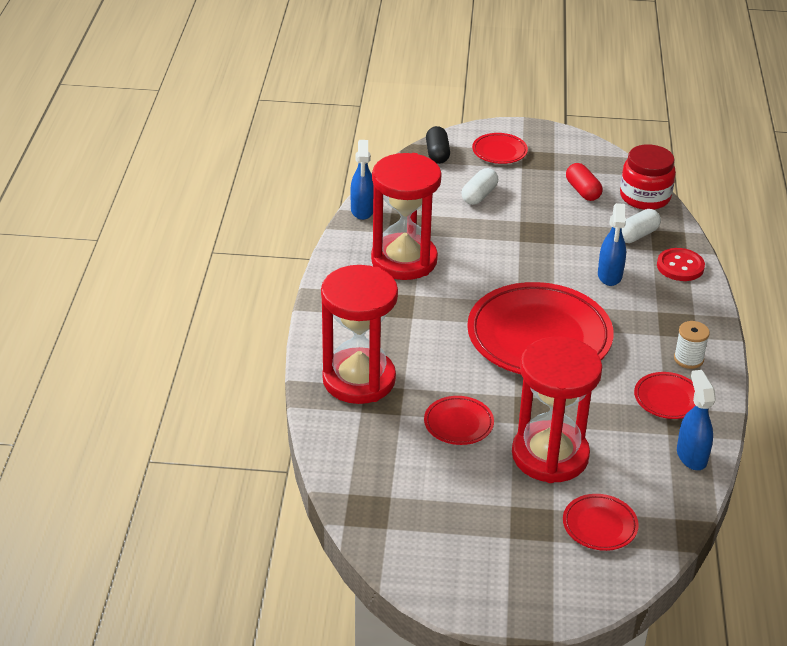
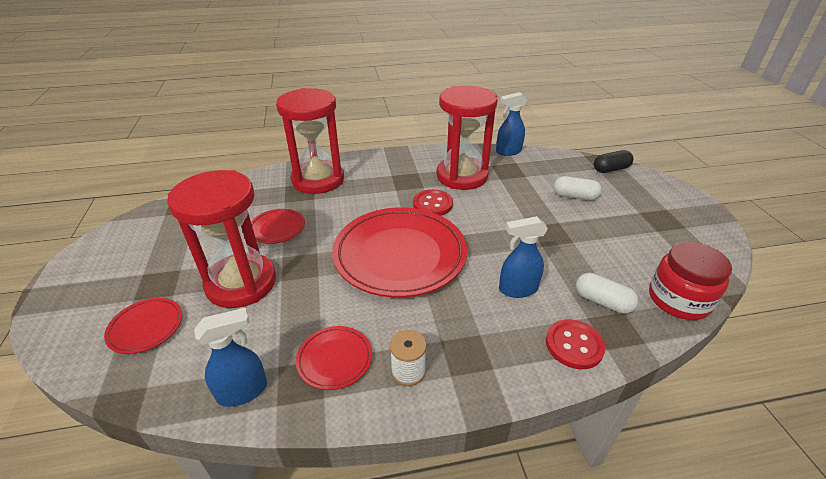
camera: 75 degrees right, 0 degrees up
(455, 295) = (432, 204): none -> red button
(499, 151) = (649, 197): red plate -> none
(582, 191) = (642, 253): red capsule -> none

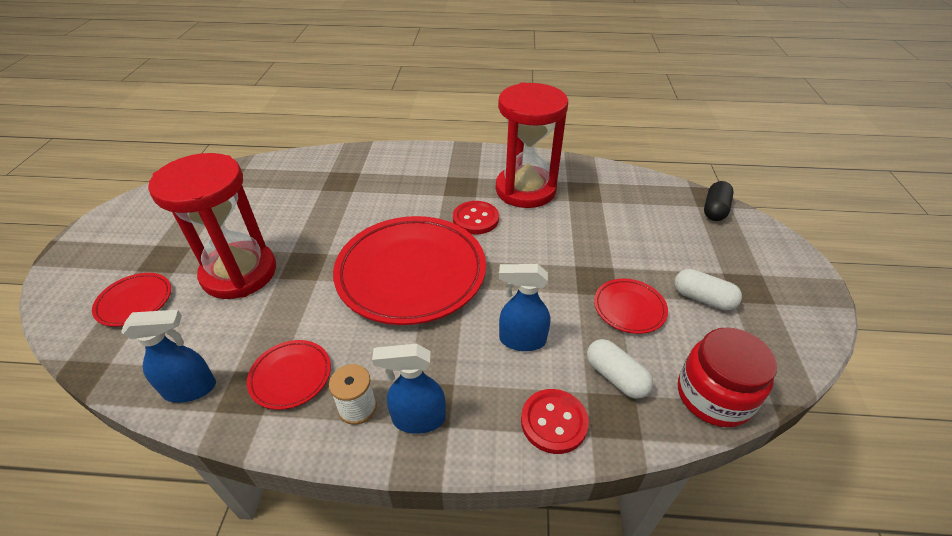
camera: 15 degrees right, 5 degrees up
(277, 229) = (300, 219): red plate -> red plate (629, 308)
(318, 180) = (366, 169): red hourglass -> none
(508, 151) = (596, 167): blue spray bottle -> blue spray bottle (418, 419)
(575, 196) = (650, 237): white capsule -> white capsule (702, 298)
(611, 169) = (714, 210): black capsule -> black capsule turned 60 degrees counterclockwise

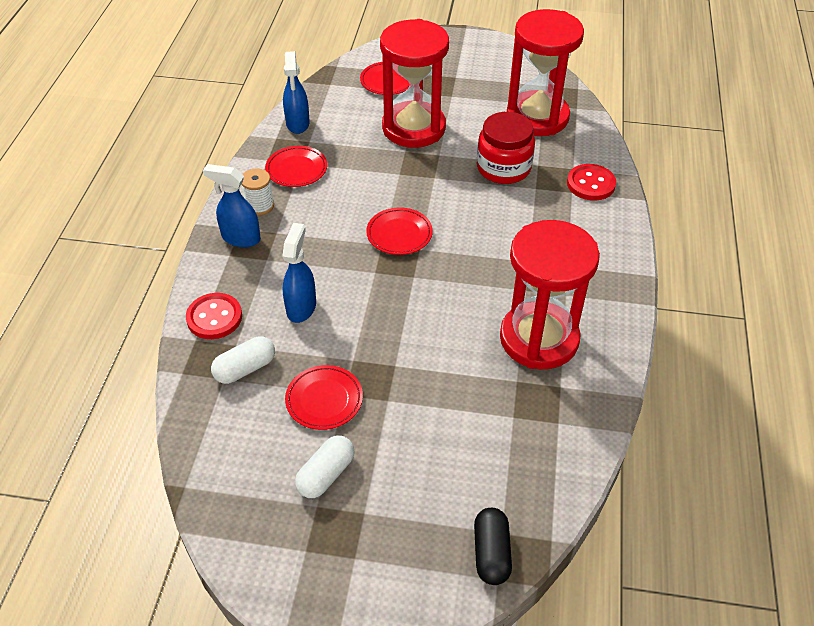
camera: 95 degrees right, 5 degrees up
(251, 189) = (537, 117): none -> red hourglass
(411, 273) = (399, 234): red plate -> red plate, size x0.45
(418, 419) = (240, 238): blue spray bottle -> blue spray bottle turned 75 degrees counterclockwise
(475, 219) = (481, 286): red button -> red button (590, 184)
(713, 396) = (206, 439): red jar -> red jar (503, 168)
(714, 210) = (491, 553): black capsule -> black capsule turned 60 degrees clockwise

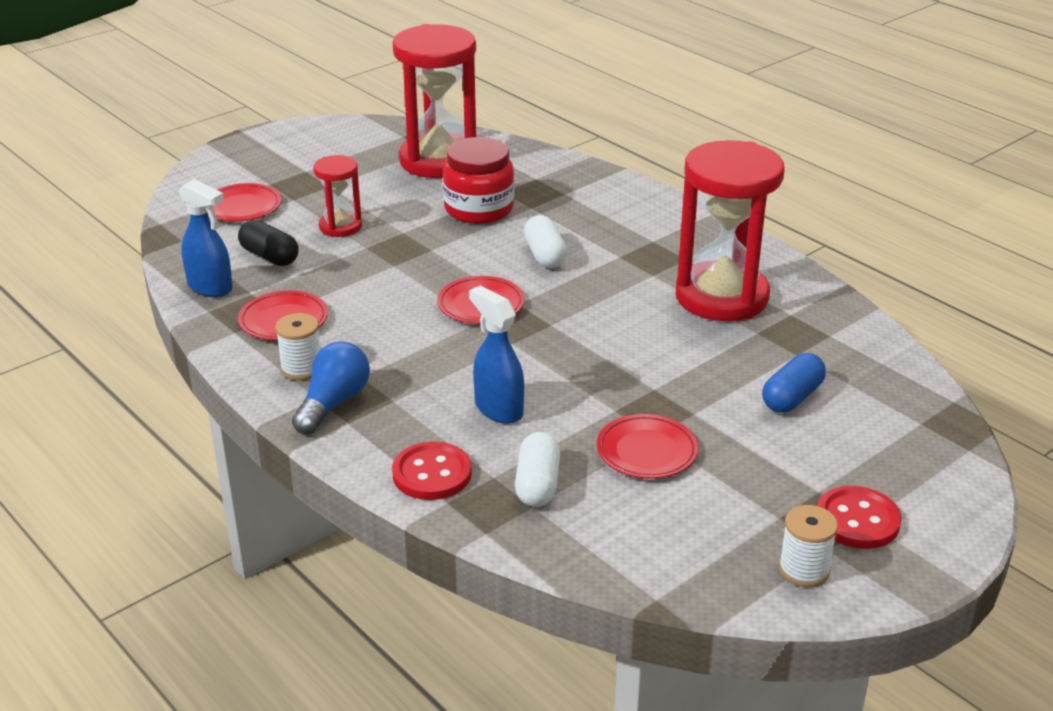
camera: 50 degrees left, 15 degrees down
(240, 238) = (333, 403): blue spray bottle -> blue light bulb
(273, 548) = (804, 570): none -> white spool
(326, 474) = (745, 493): white capsule -> white capsule (545, 255)
(413, 128) = (340, 226): red hourglass -> red hourglass, size x0.50
(457, 442) = (792, 397): none -> blue capsule
(491, 553) = (937, 439): black capsule -> black capsule (269, 256)
(590, 184) = (569, 180): red button -> red button (857, 520)

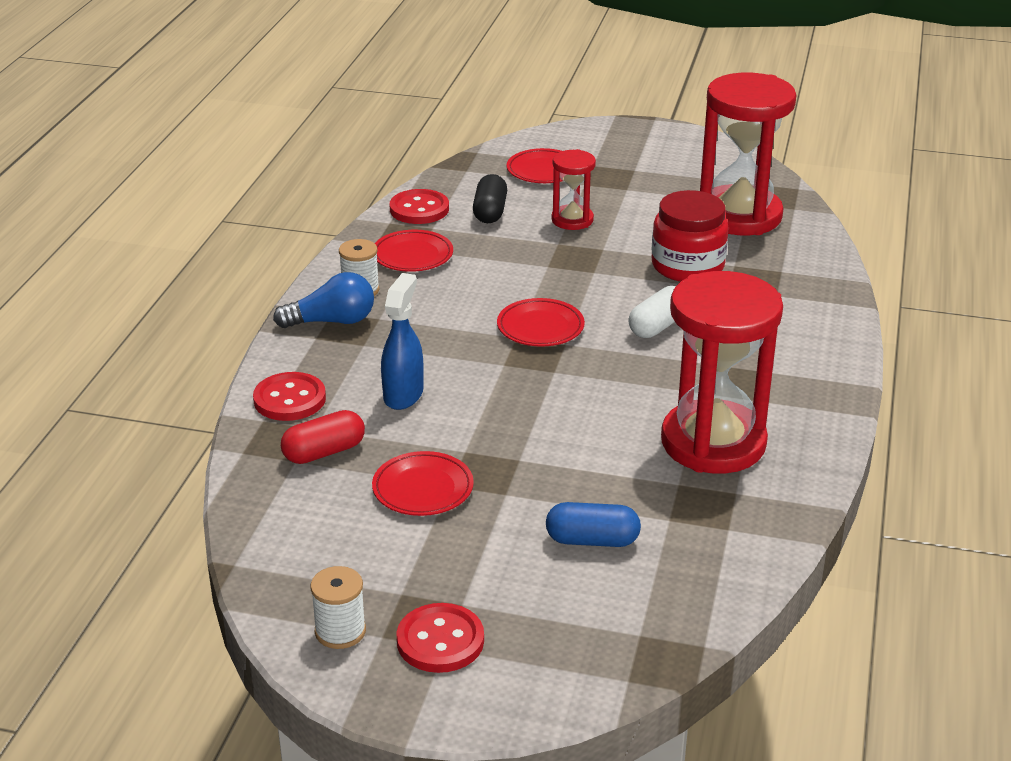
camera: 55 degrees right, 0 degrees up
(210, 287) = (419, 209): blue spray bottle -> red button
(537, 484) = (324, 452): white capsule -> red capsule

